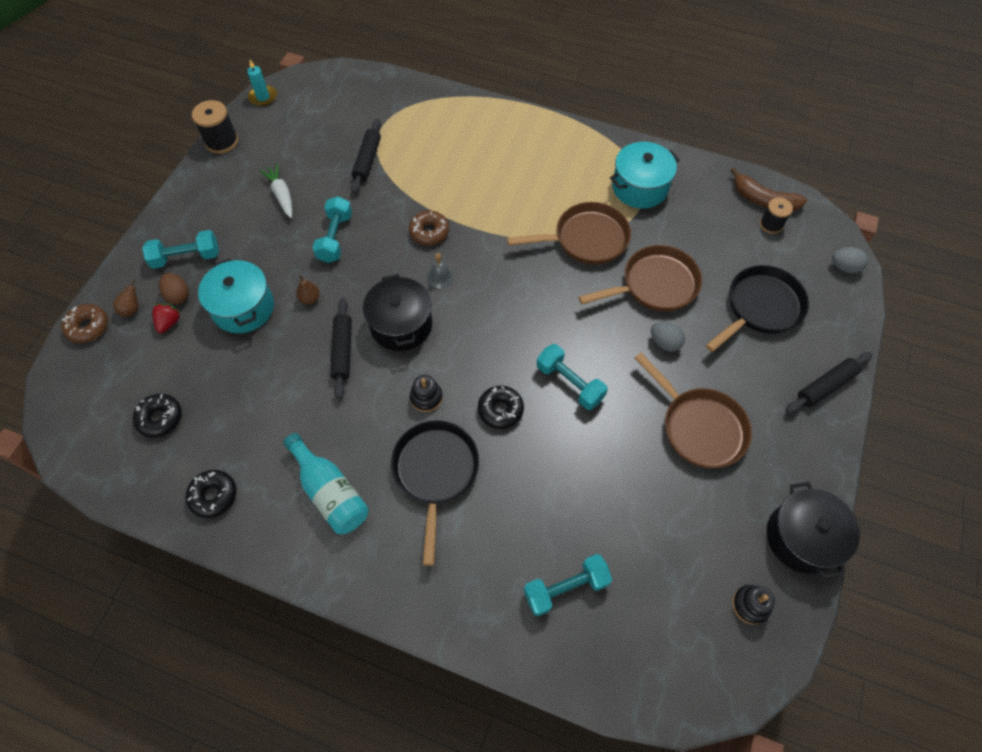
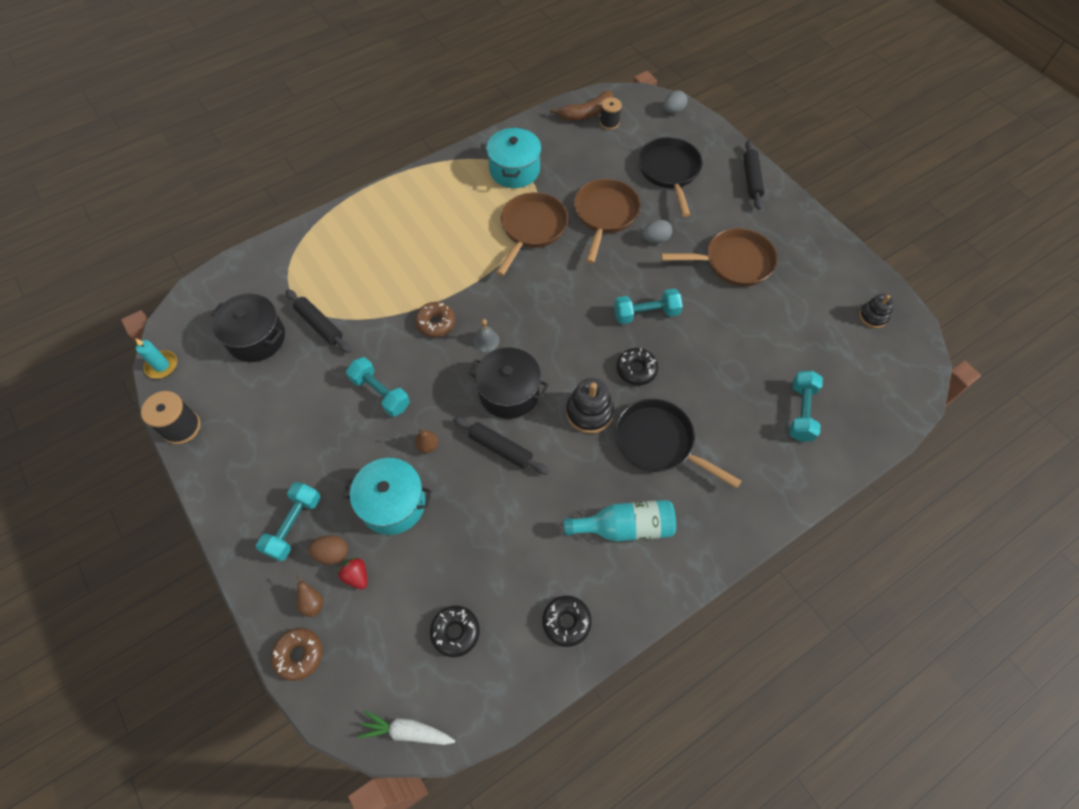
camera: 55 degrees left, 0 degrees up
(281, 195) = (294, 410): white carrot -> white carrot (406, 731)
(426, 397) = (589, 412): black stacking toy -> black stacking toy, size x1.56
(801, 538) = (845, 261): black pot -> black pot (256, 338)

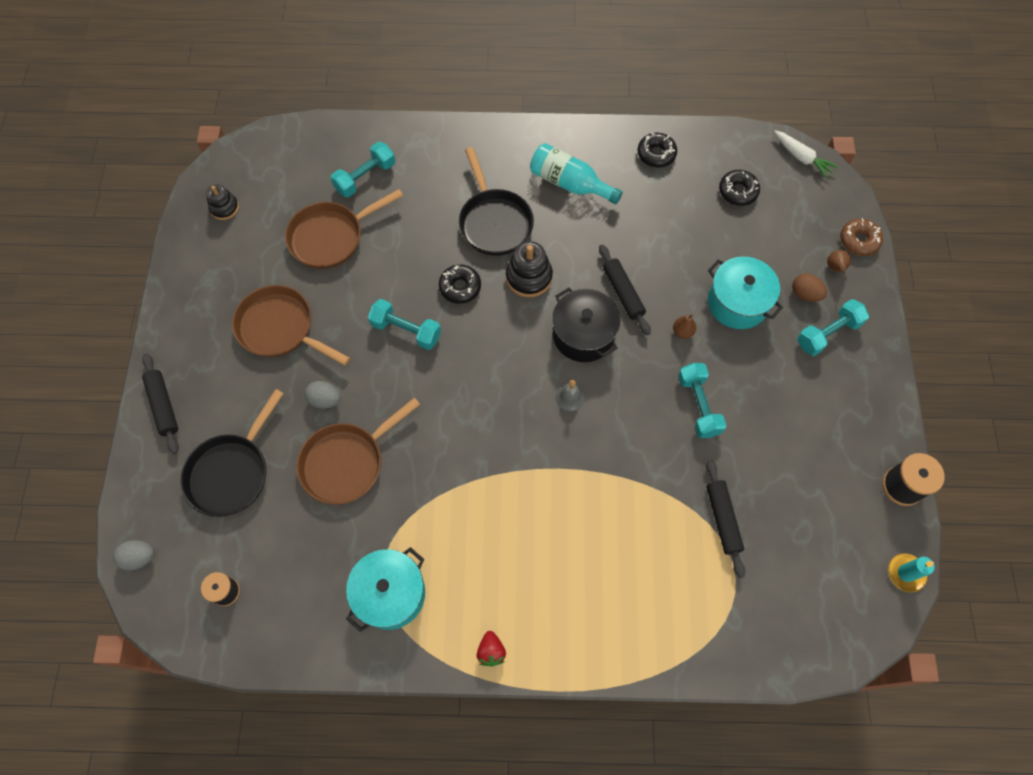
camera: 145 degrees left, 5 degrees up
(256, 338) = (795, 545): black pot -> none
(356, 576) = (792, 267): red strawberry -> red strawberry (491, 651)
(436, 323) = (605, 446): brown donut -> none
(532, 229) = (434, 496): brown pan -> brown pan (331, 237)
(586, 113) = (237, 628): brown banana -> none
(751, 179) = (163, 405): black rolling pin -> black rolling pin turned 60 degrees counterclockwise

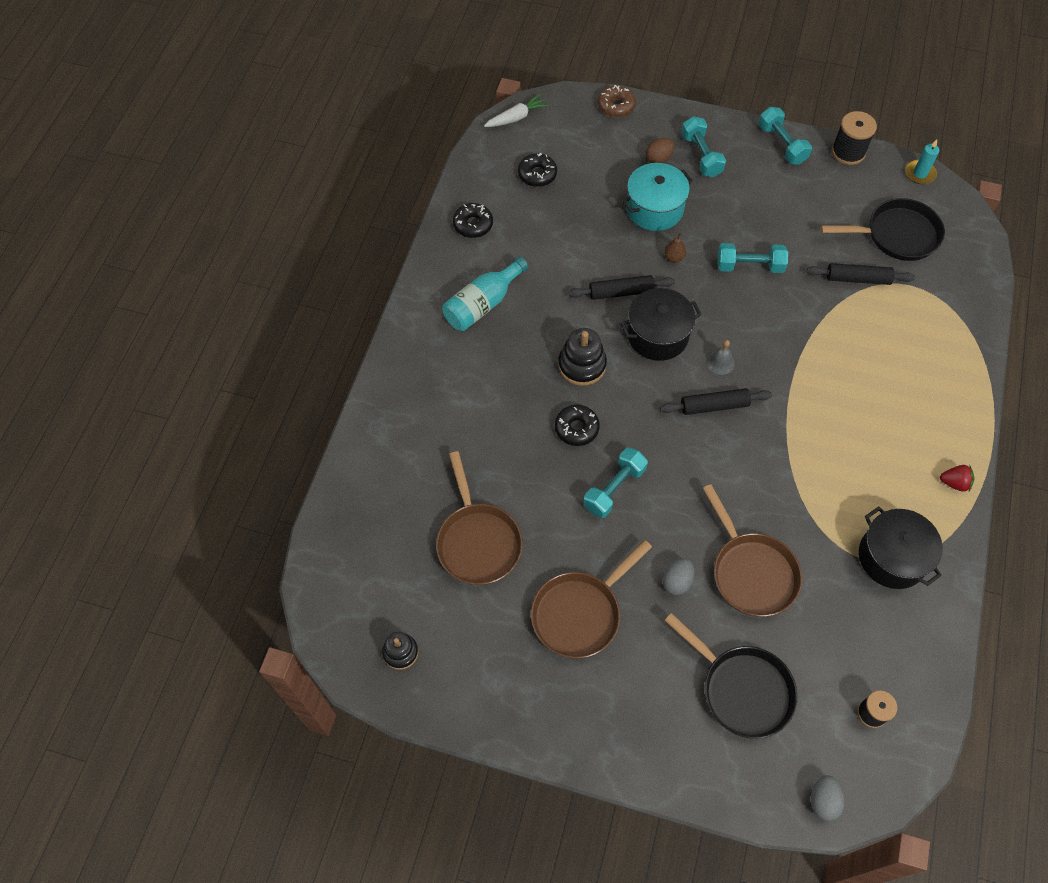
camera: 75 degrees left, 5 degrees down
(163, 405) = (647, 754): black rolling pin -> black rolling pin (714, 406)
(365, 177) = (409, 492): turquoise dumbbell -> turquoise dumbbell (782, 144)
(390, 594) = (892, 557): turquoise pot -> black pot
(494, 222) = (508, 381): black pan -> black pan (897, 235)
(835, 268) = (638, 131): brown pear -> none

